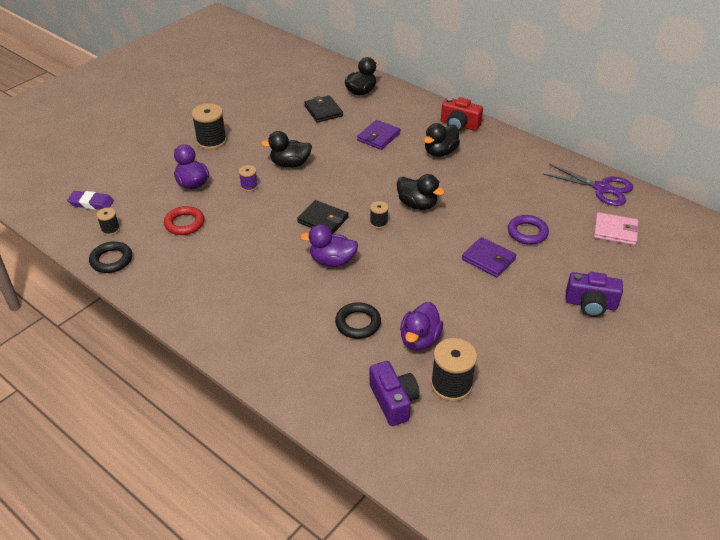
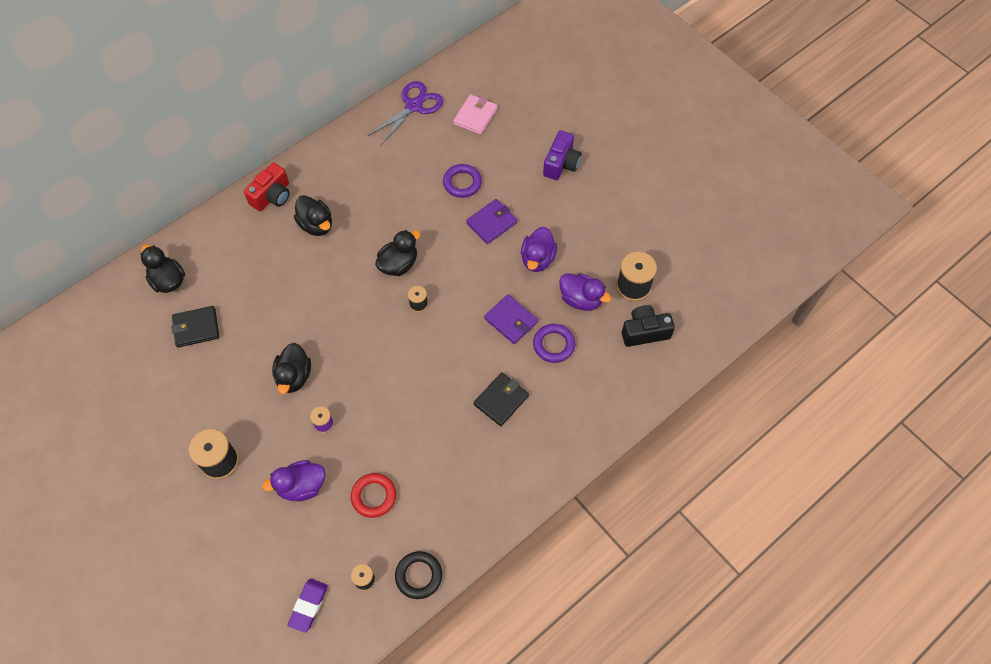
camera: 80 degrees left, 20 degrees up
(323, 220) = (402, 355): black wallet -> black wallet (501, 400)
(332, 261) = (466, 355): purple duck -> purple duck (537, 259)
(358, 323) = (553, 345): black ring -> purple ring
(378, 137) = (269, 278): purple wallet -> purple wallet (511, 320)
(393, 401) = (644, 332): purple camera -> black camera

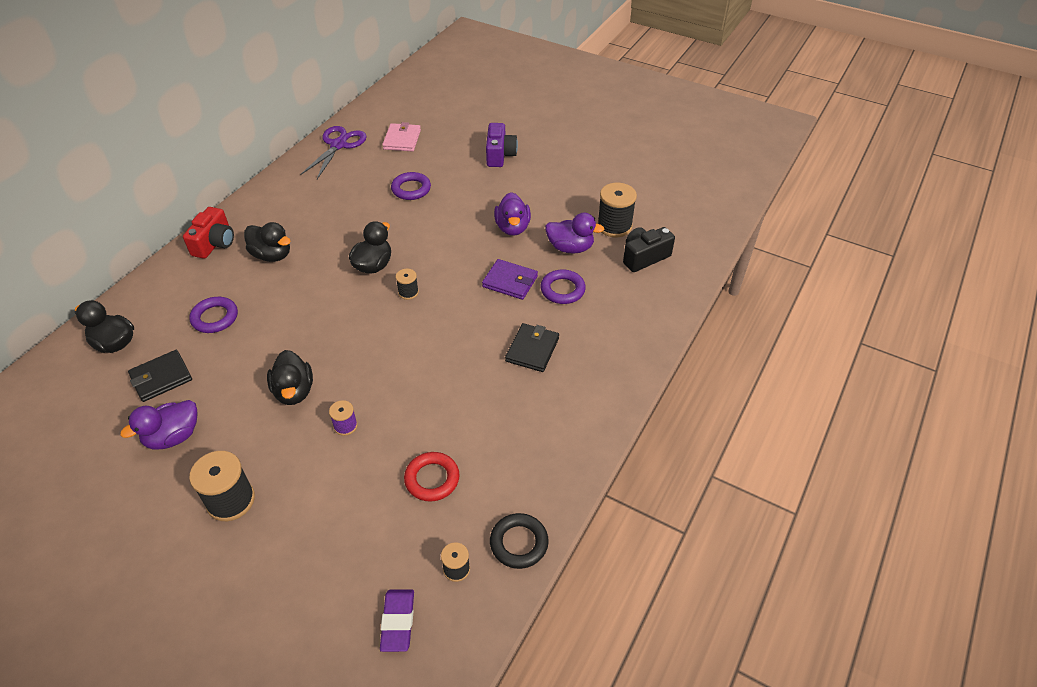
camera: 20 degrees left, 15 degrees down
(252, 279) = (215, 318): none -> purple ring
(301, 486) = (342, 495): purple duck -> purple duck (173, 437)
(491, 223) = (454, 212): purple wallet -> none

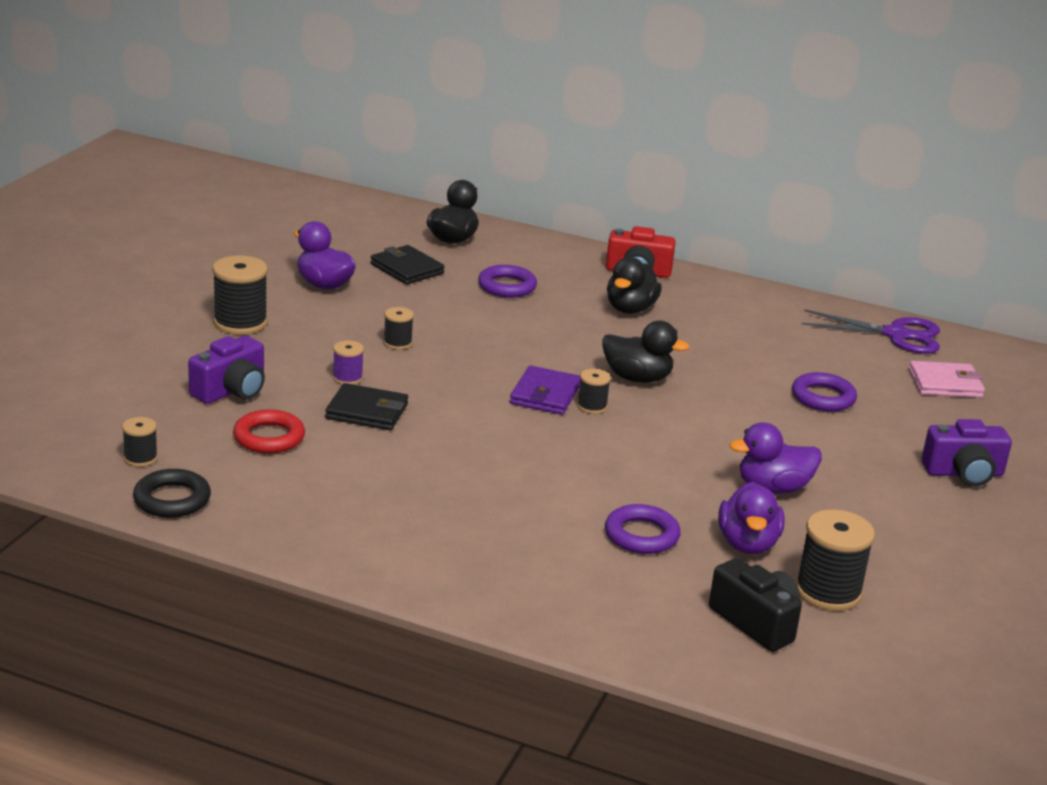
camera: 80 degrees right, 20 degrees down
(294, 391) = (397, 343): black duck -> black spool
(354, 505) = (231, 391): none -> purple camera
(398, 622) = (79, 425): purple eraser -> none
(510, 281) = (643, 487): purple wallet -> purple wallet (545, 394)
(532, 349) = (503, 508): black wallet -> black wallet (367, 411)

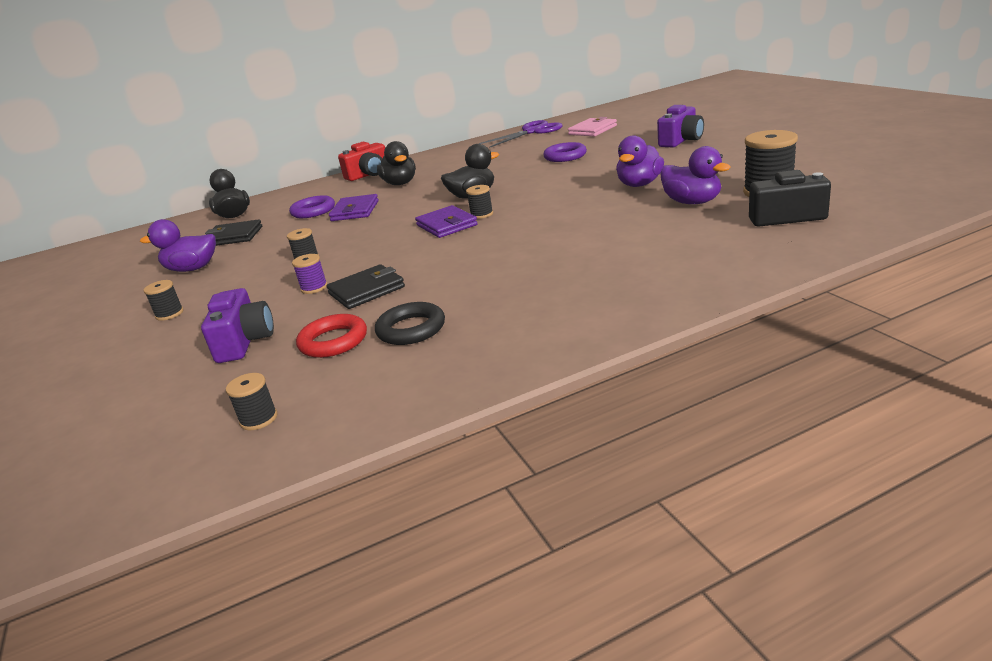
camera: 40 degrees left, 0 degrees up
(172, 499) = (346, 419): black ring -> black ring (411, 329)
(240, 323) = (169, 314): black spool -> black spool, size x0.54
(530, 315) = (355, 211): none -> purple wallet
(641, 535) = (647, 230): purple ring -> none

